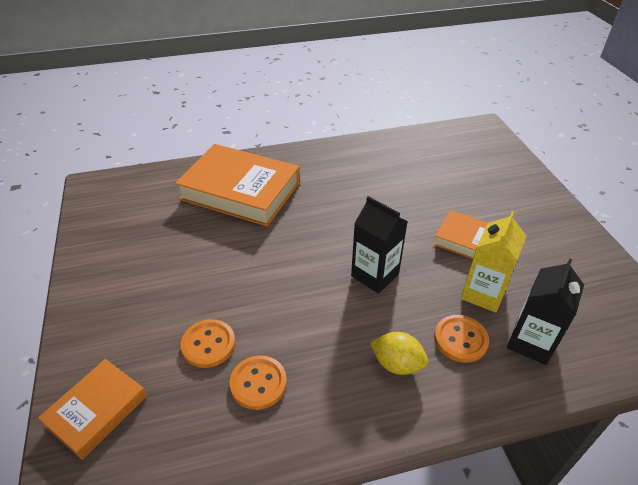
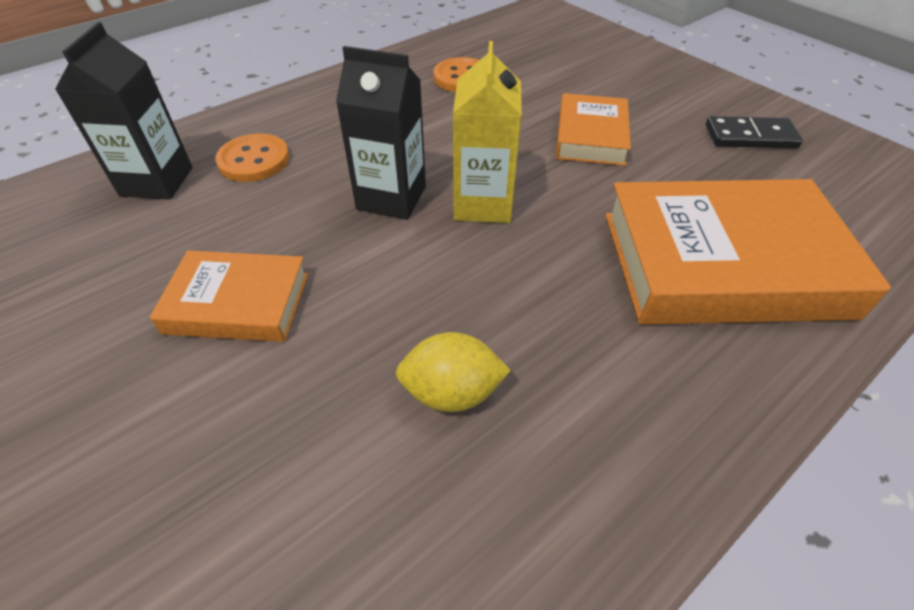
camera: 155 degrees right, 5 degrees up
(97, 410) = (577, 36): orange book -> orange book (590, 136)
(129, 244) = (750, 136): none -> black domino
(208, 344) = (536, 87): orange button -> none
(397, 364) = (328, 122): yellow lemon -> yellow lemon (452, 392)
(483, 293) = (218, 220): yellow carton -> yellow carton (483, 204)

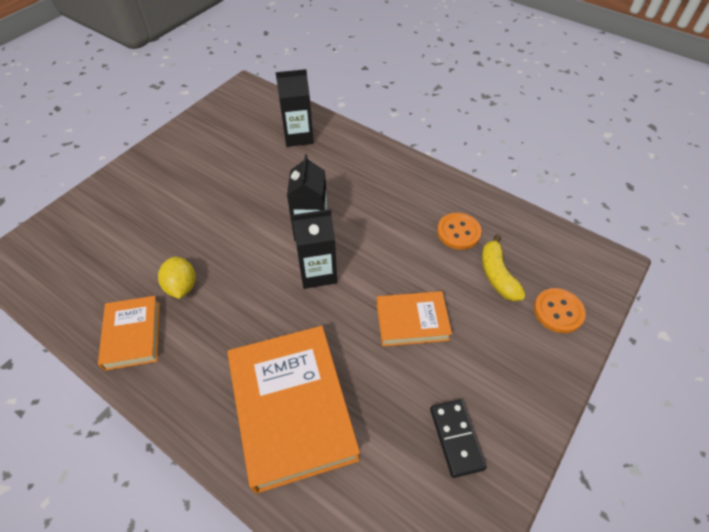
camera: 75 degrees right, 5 degrees up
(238, 303) = (223, 196): orange book -> orange book (133, 335)
(254, 160) = (326, 163): orange button -> orange button (558, 311)
(483, 204) = (317, 272): yellow carton -> black carton
(537, 68) = (497, 275): none -> yellow banana

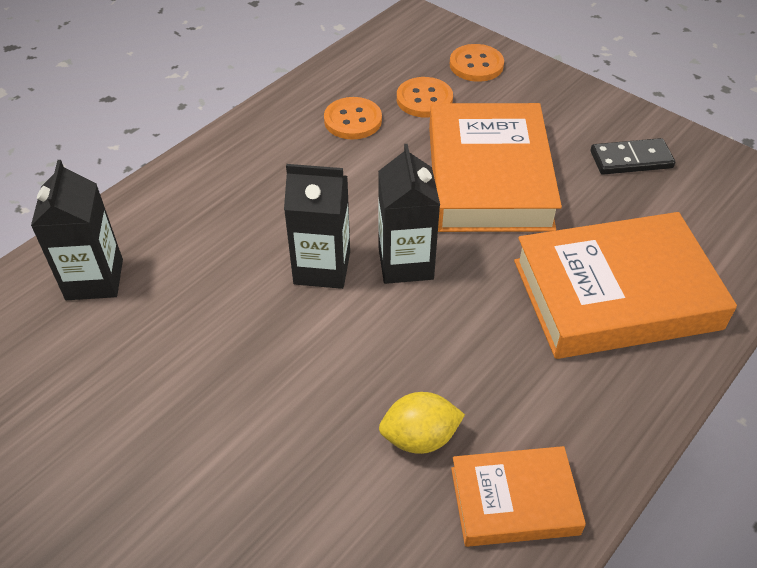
camera: 85 degrees left, 5 degrees down
(412, 321) = (488, 177): orange book -> orange book, size x1.82
(497, 275) = (424, 99): yellow banana -> orange button

